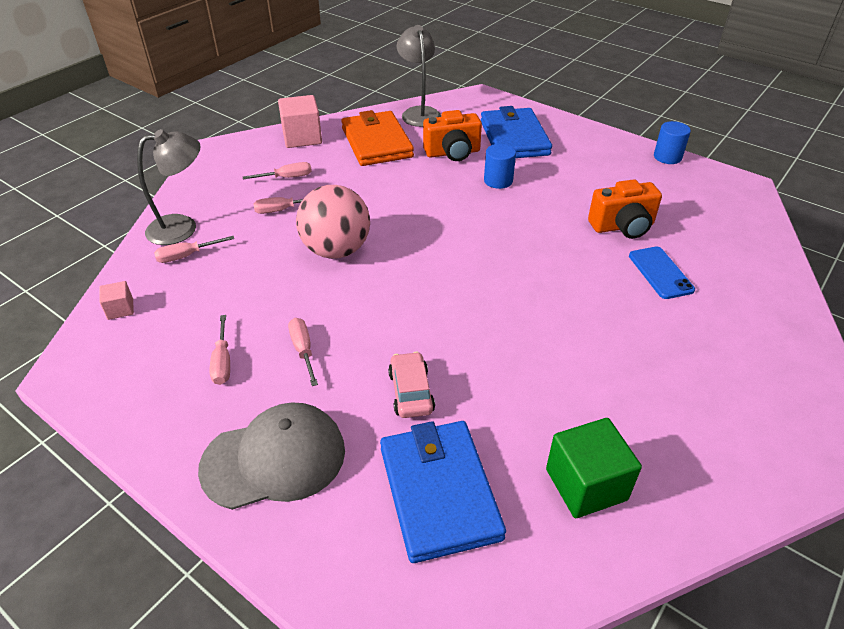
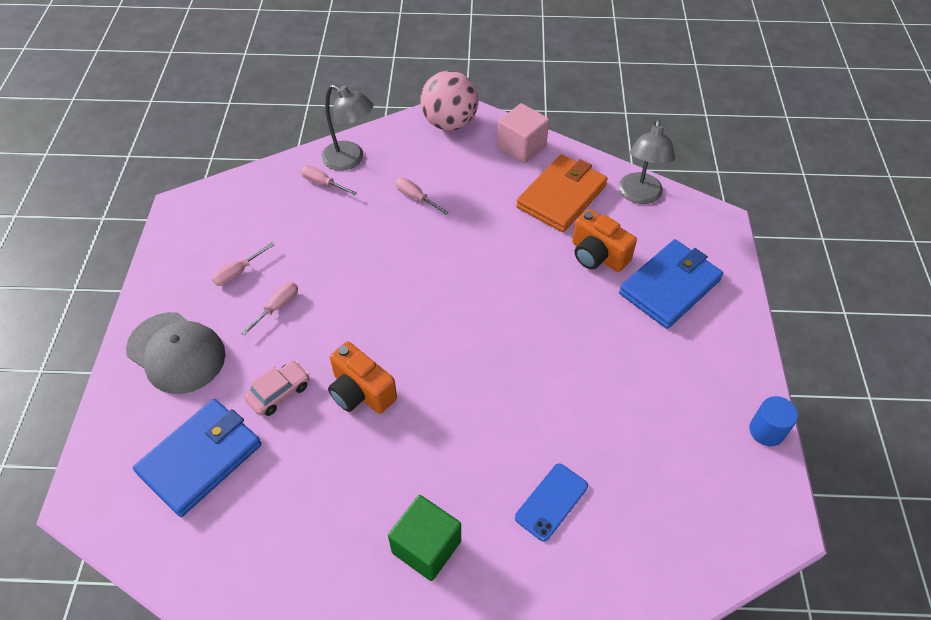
camera: 55 degrees right, 10 degrees up
(120, 309) = (248, 189): pink cube -> none
(287, 177) = (458, 174): pink screwdriver -> none
(336, 250) = (395, 259): pink ball -> pink ball (449, 123)
(419, 113) = (639, 196): grey lamp -> grey lamp turned 150 degrees clockwise
(498, 181) = (585, 311): blue cylinder -> none
(586, 484) = (258, 547): green cube -> green cube (426, 546)
(622, 226) = (599, 441): orange camera -> orange camera (361, 392)

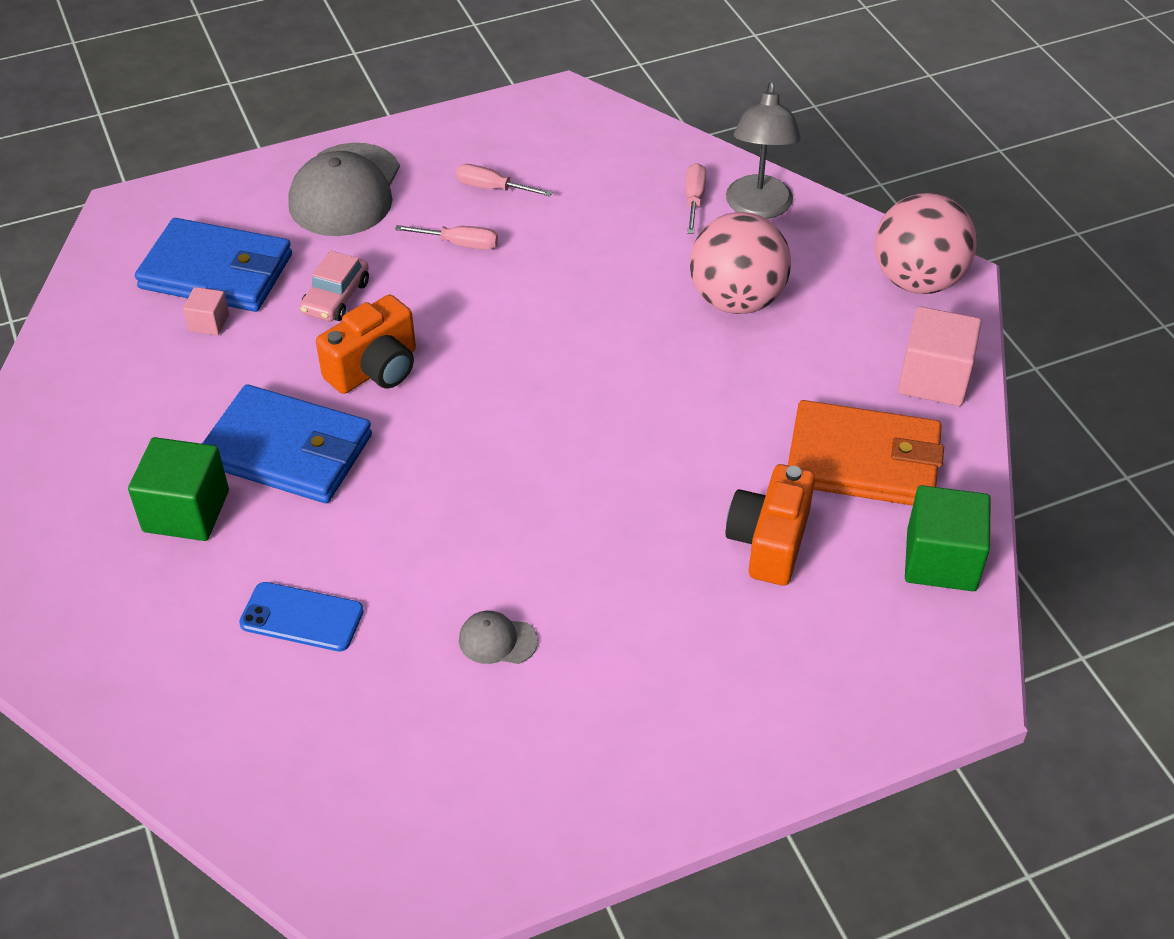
camera: 65 degrees right, 5 degrees down
(251, 479) = (209, 323): none -> pink cube
(279, 392) = (336, 297): pink car -> pink car turned 90 degrees clockwise
(361, 392) = (375, 369): orange camera -> orange camera turned 150 degrees counterclockwise
(416, 198) = (736, 300): pink screwdriver -> pink ball
(612, 402) = (497, 640): none -> grey cap
(639, 196) = (941, 560): grey lamp -> green cube
(669, 286) = (765, 654): blue wallet -> blue wallet (287, 450)
(766, 431) = (547, 857): blue cylinder -> none

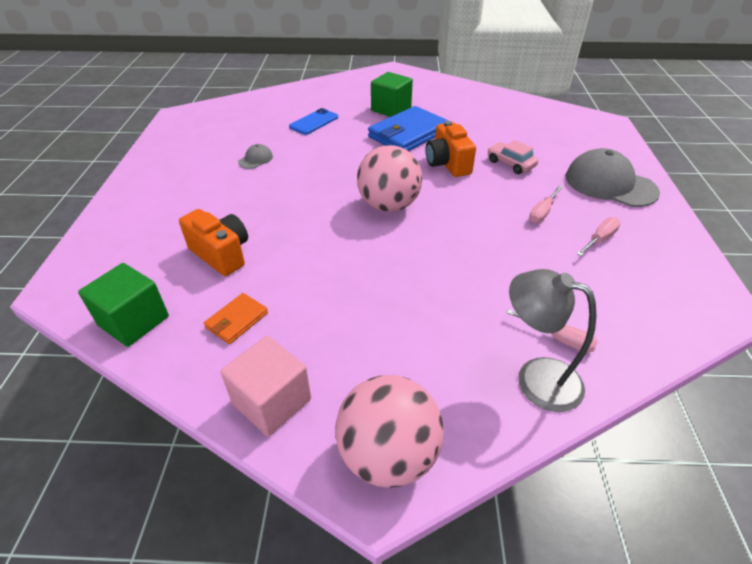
camera: 115 degrees right, 5 degrees down
(209, 323) = (508, 129): pink cube -> none
(216, 271) = (547, 136): blue wallet -> none
(736, 300) = (427, 318): pink ball -> pink ball (388, 205)
(863, 460) = (237, 320): orange wallet -> orange wallet, size x0.49

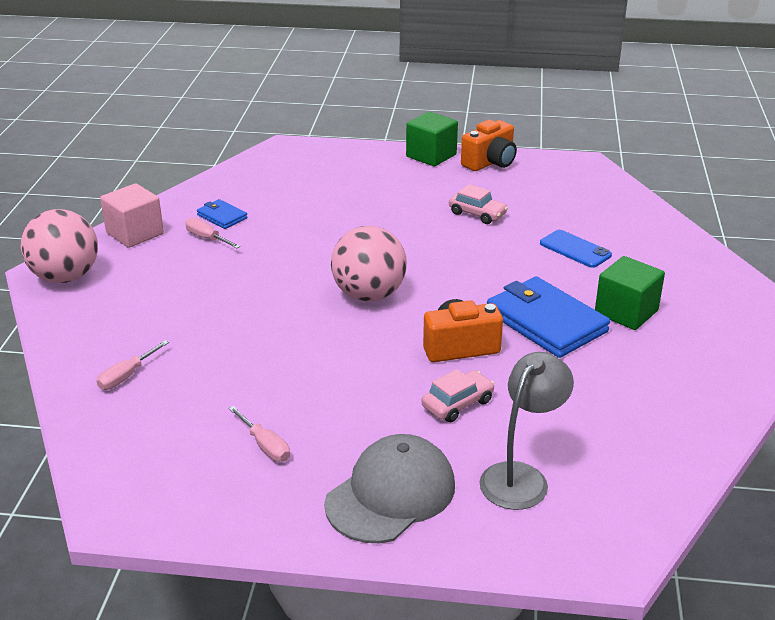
camera: 95 degrees right, 10 degrees down
(134, 321) = (238, 178): green cube -> green cube (431, 155)
(221, 254) = (309, 205): orange camera -> orange camera (490, 162)
(237, 320) = (222, 216): orange wallet -> blue wallet
(255, 159) = (477, 214): grey cap -> pink car
(536, 378) = (92, 353): grey lamp -> grey lamp (521, 477)
(542, 212) = (332, 409): pink screwdriver -> pink screwdriver (207, 238)

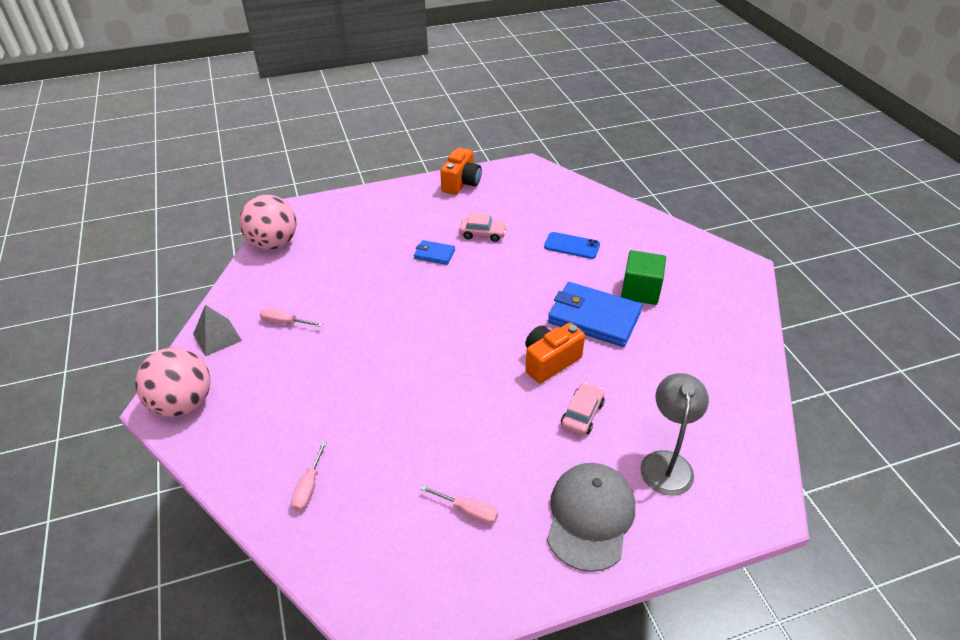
camera: 25 degrees left, 10 degrees up
(135, 233) = (217, 337): pink cube -> grey pyramid
(222, 216) = (283, 296): blue wallet -> blue wallet (434, 254)
(369, 295) = (452, 336): pink ball -> pink ball (273, 244)
(431, 155) = (413, 188): green cube -> none

